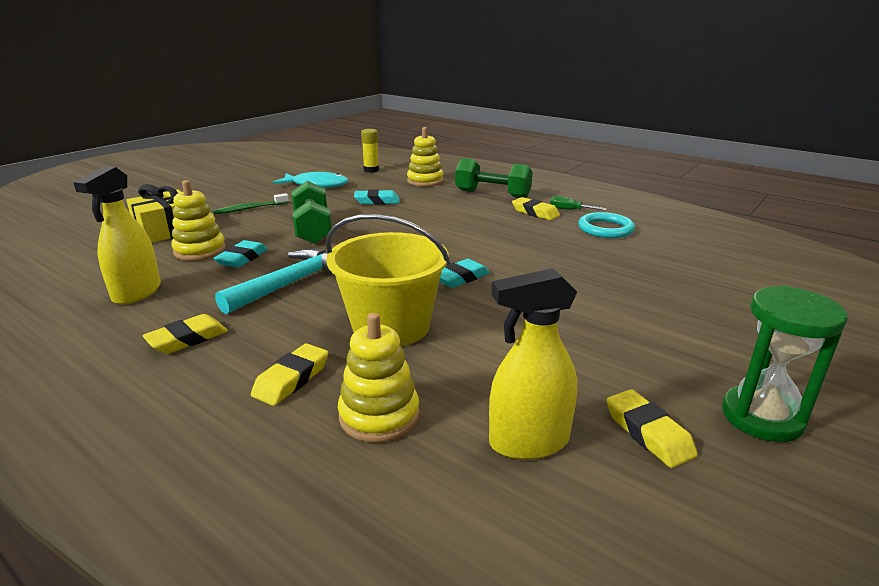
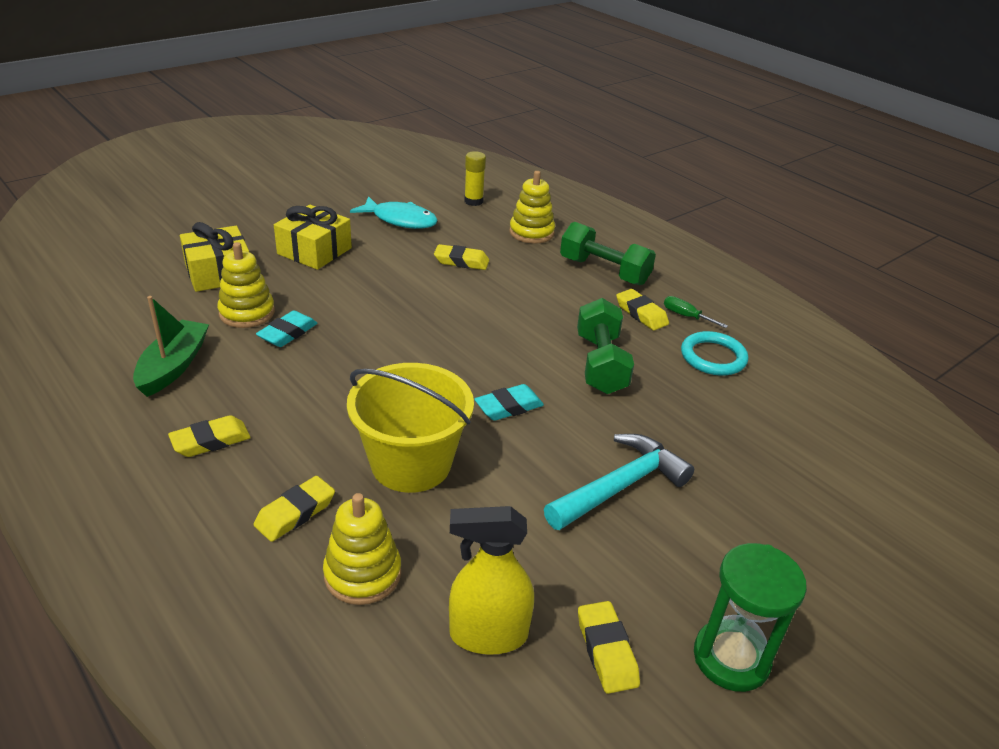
camera: 10 degrees right, 10 degrees up
(137, 293) = (173, 366): yellow spray bottle -> green boat
(250, 209) = (314, 251): green toothbrush -> yellow gift
(291, 284) = (328, 382): turquoise hammer -> turquoise hammer (620, 486)
(312, 229) = (374, 299): green dumbbell -> green dumbbell (600, 364)
(377, 201) = (461, 261): turquoise eraser -> yellow eraser

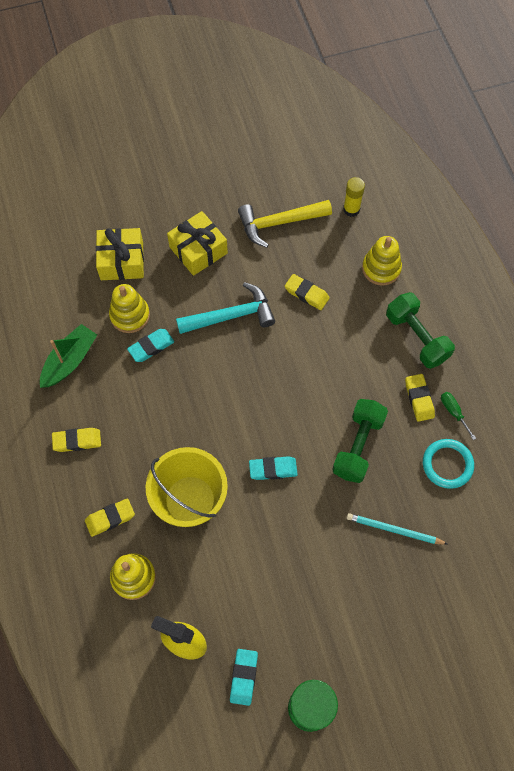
camera: 25 degrees right, 30 degrees up
(400, 220) = (279, 223): turquoise fish -> yellow hammer
(606, 651) = (244, 677): yellow eraser -> turquoise eraser
(620, 486) = (312, 564): turquoise hammer -> turquoise hammer (231, 316)
(698, 427) = (394, 530): none -> turquoise pencil

